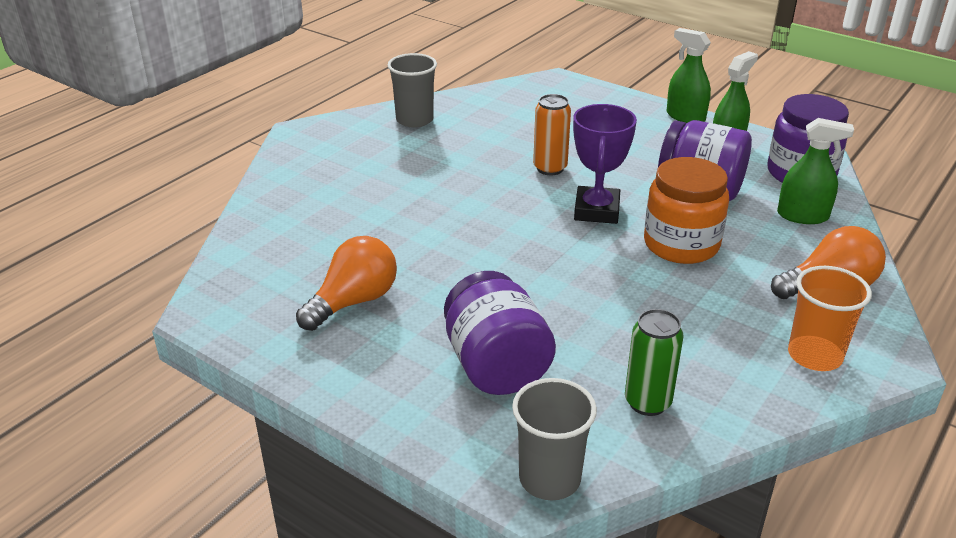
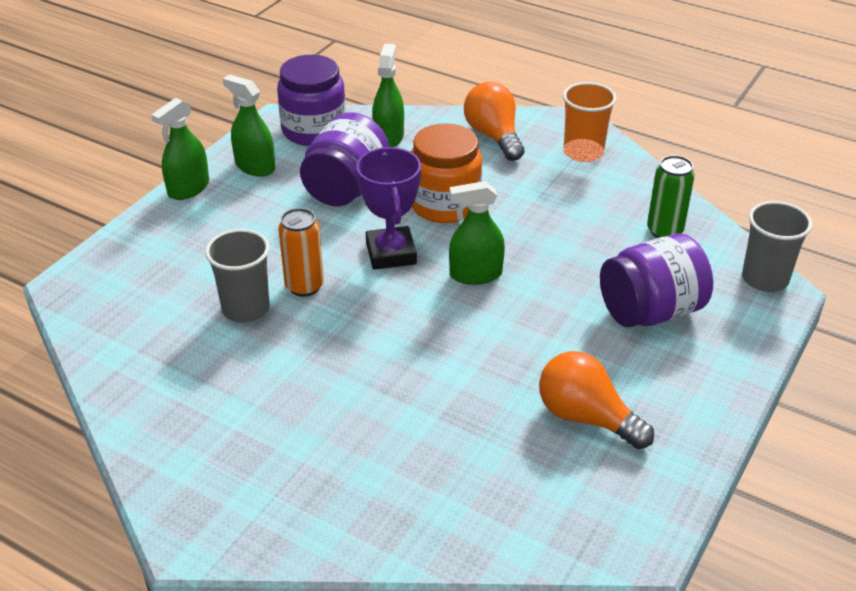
camera: 95 degrees left, 5 degrees up
(414, 120) = (169, 413): grey cup -> grey cup (246, 308)
(564, 256) = (475, 274): none -> green spray bottle
(597, 210) = (391, 253): purple trophy -> purple trophy turned 75 degrees clockwise

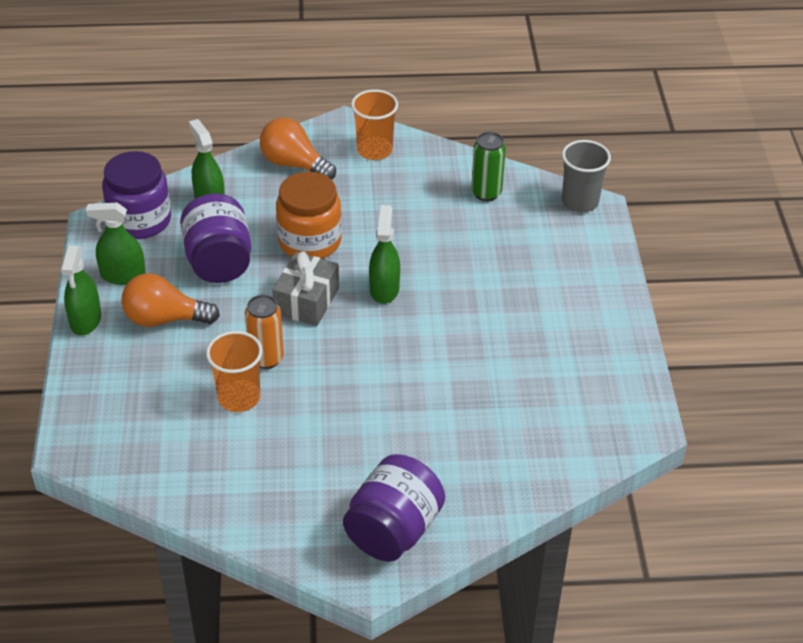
camera: 35 degrees left, 5 degrees up
(246, 308) = (239, 397): grey cup -> orange cup
(391, 253) = (306, 301): purple trophy -> grey gift
(475, 274) = (384, 289): green spray bottle -> green spray bottle turned 135 degrees clockwise
(586, 417) = (548, 359): orange light bulb -> orange light bulb (164, 319)
(650, 311) = (526, 261): purple jar -> purple jar (393, 530)

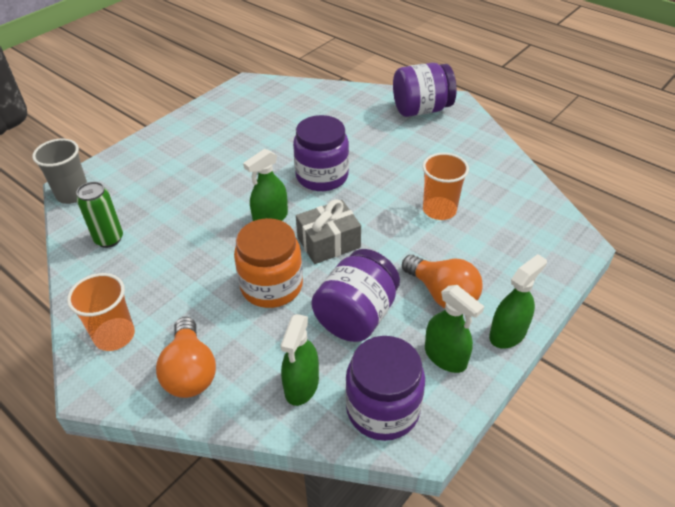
camera: 135 degrees left, 0 degrees up
(266, 358) = (397, 222): orange can -> none
(394, 359) = (322, 176): none -> purple jar

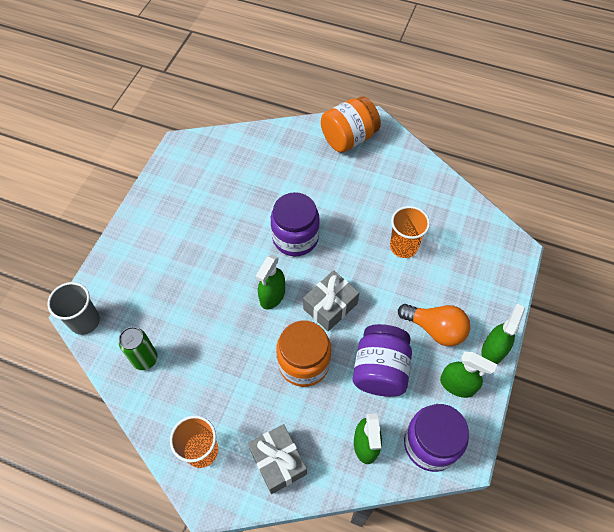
camera: 20 degrees left, 15 degrees up
(190, 371) = (278, 462): orange light bulb -> grey gift
(421, 109) = (348, 138): purple jar -> orange jar

